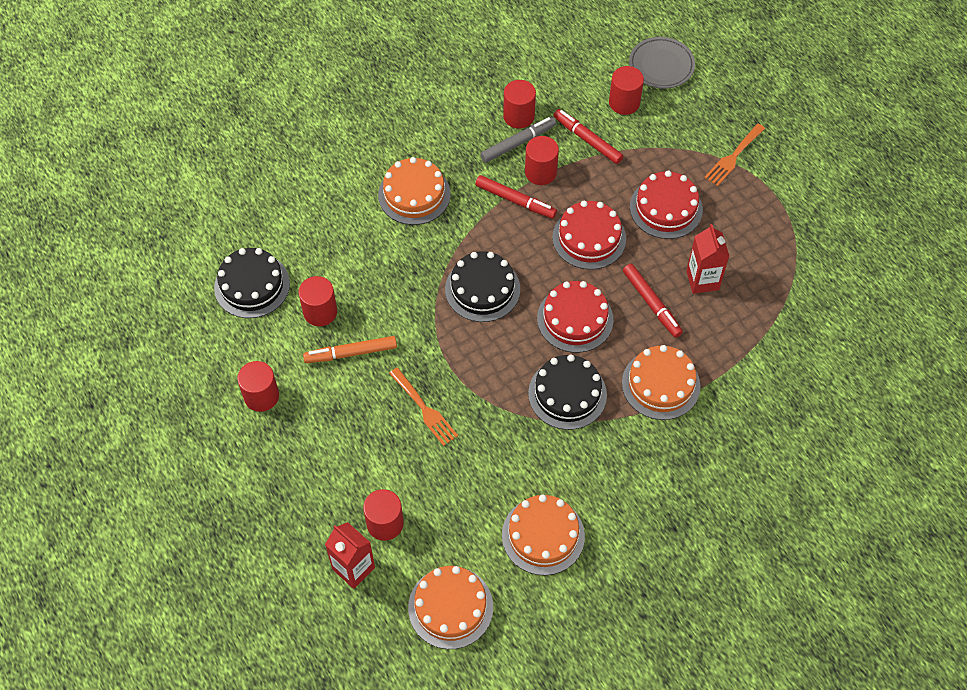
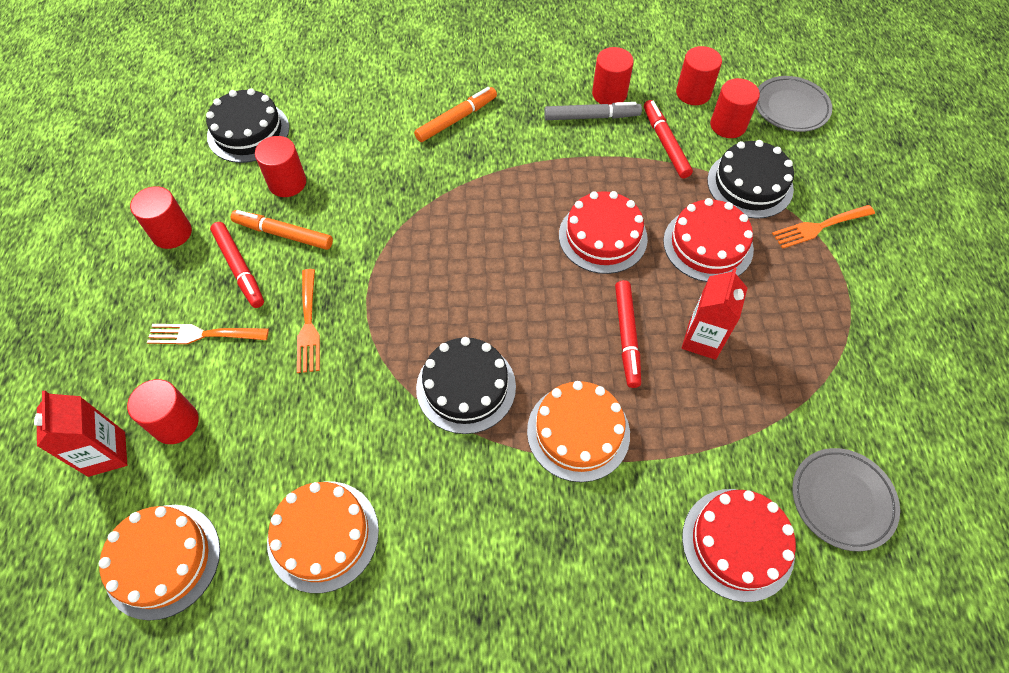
camera: 30 degrees right, 0 degrees up
(352, 456) = (202, 334): none -> orange fork
(414, 194) = (456, 119): orange cake -> orange marker
(482, 289) = (456, 235): black cake -> black cake (750, 184)
(515, 201) = (551, 167): red marker -> red marker (239, 268)
(540, 172) = (595, 152): red cylinder -> red cylinder (693, 93)
(575, 319) = (530, 311): red cake -> red cake (737, 543)
(844, 341) = (842, 500): none -> grey plate

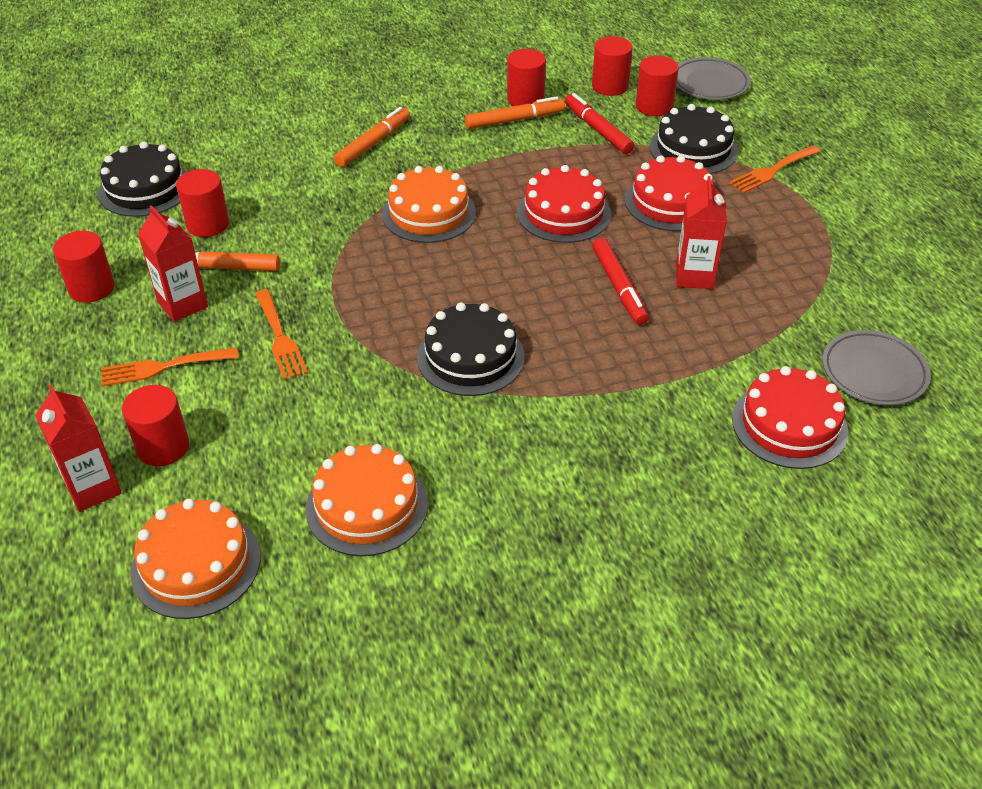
camera: 15 degrees left, 15 degrees down
(239, 268) = (182, 304): red marker -> red carton
(578, 432) = (600, 370): orange cake -> orange cake (429, 213)
(591, 117) = (514, 120): grey marker -> orange marker

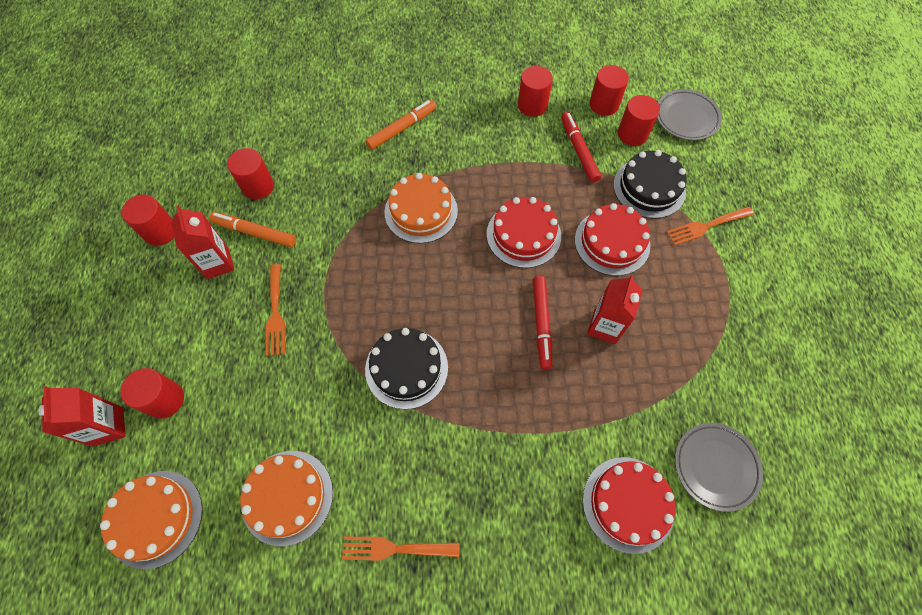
camera: 15 degrees right, 20 degrees up
(145, 188) = (225, 140): black cake -> none
(163, 367) = (187, 322): orange fork -> orange fork (395, 548)
(514, 120) = (517, 126): orange marker -> none

